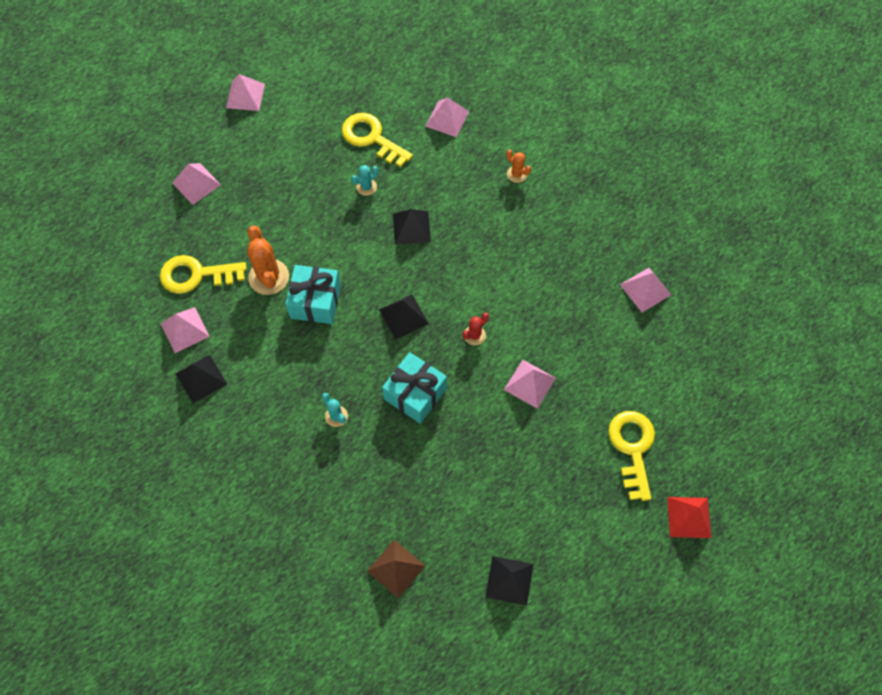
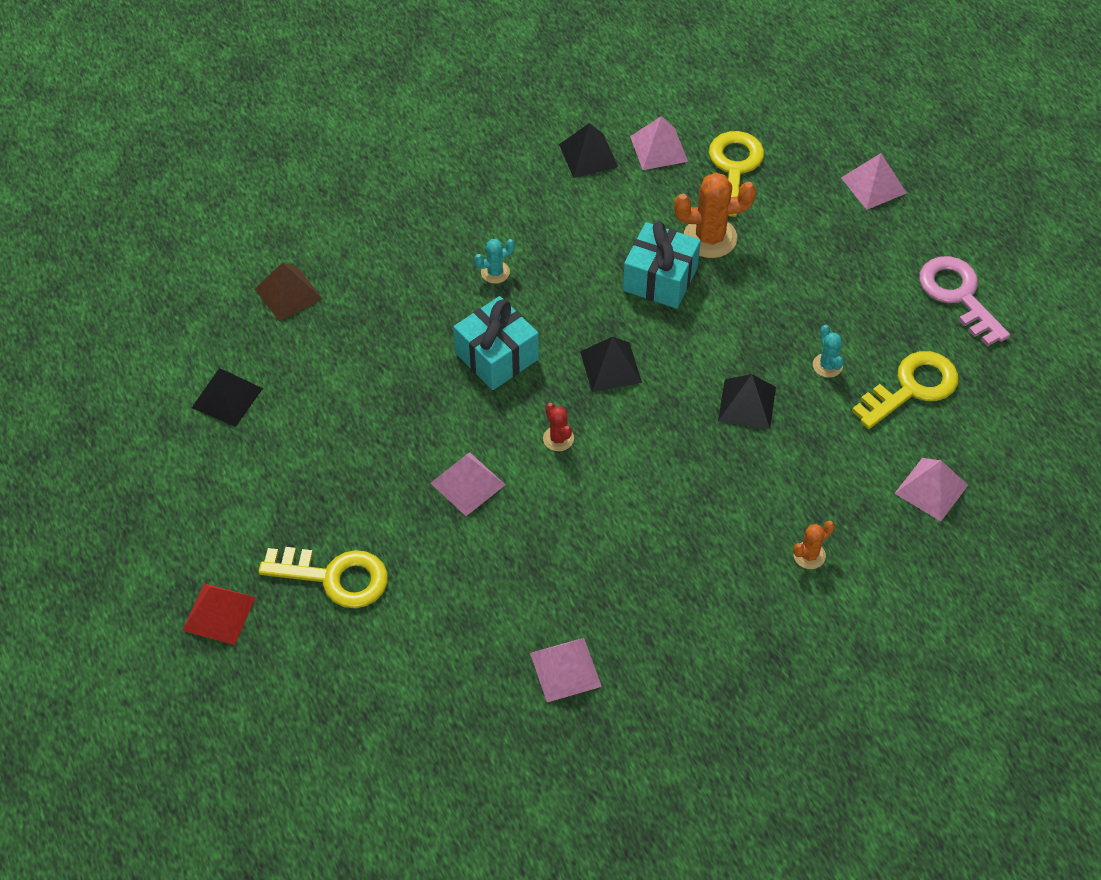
camera: 105 degrees right, 10 degrees down
(245, 95) = (1015, 256): pink pyramid -> none
(287, 122) = (958, 295): none -> pink key

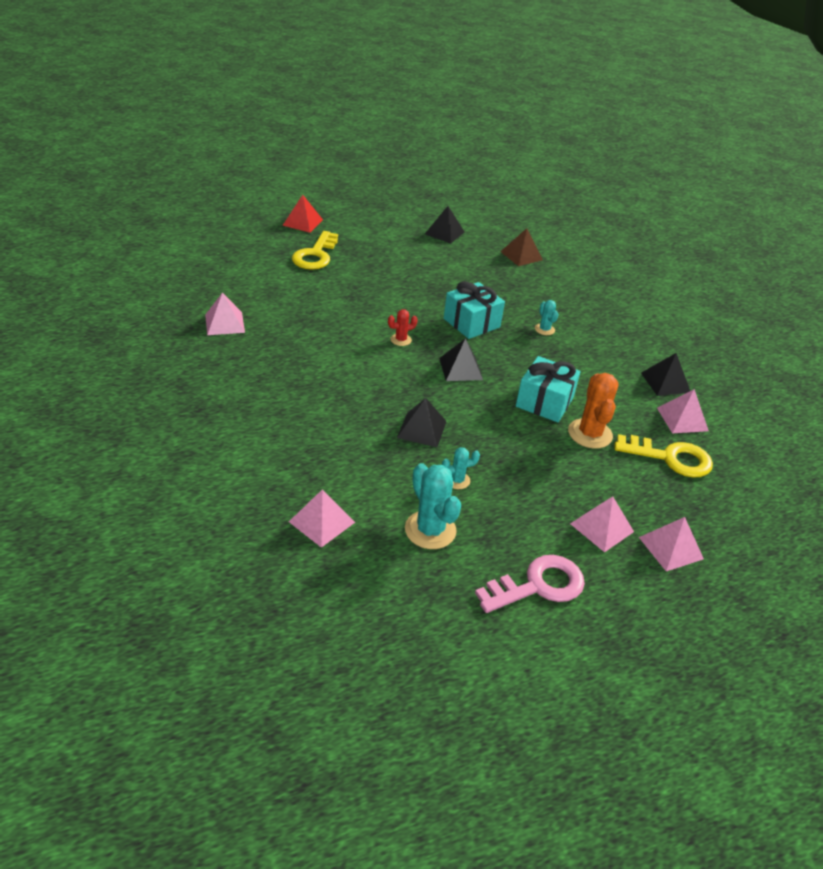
camera: 90 degrees right, 15 degrees down
(468, 484) = (371, 302): pink pyramid -> pink pyramid (601, 527)
(809, 555) = (277, 440): orange cactus -> none
(912, 388) = (430, 530): yellow key -> turquoise cactus

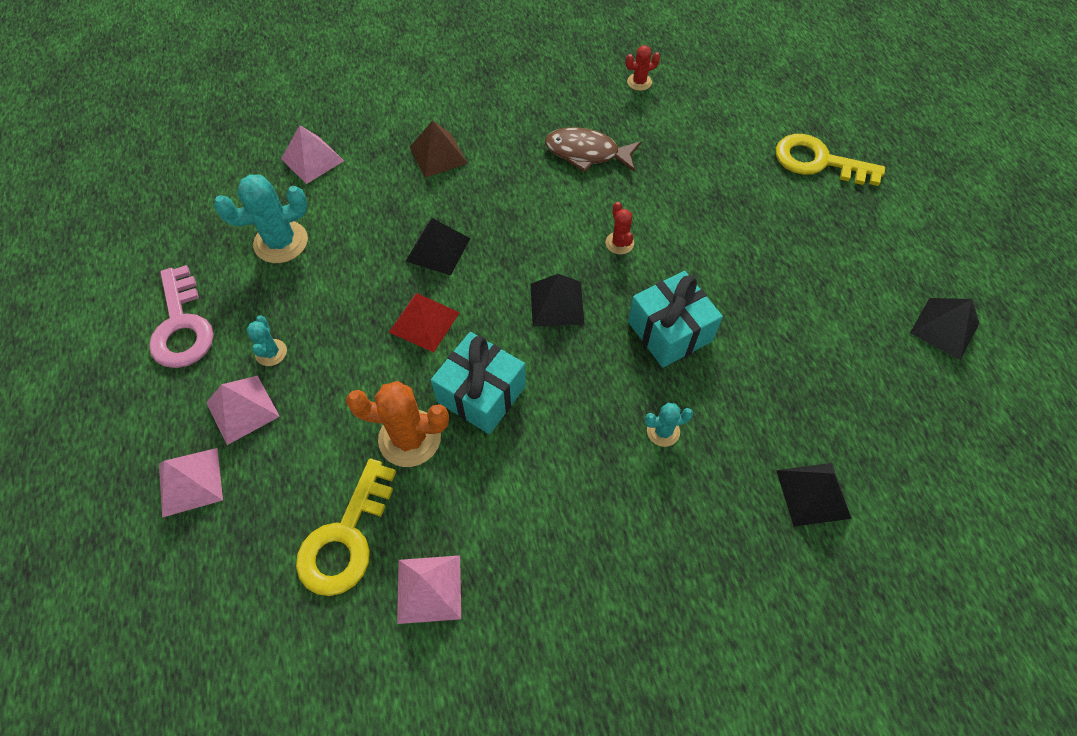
camera: 100 degrees right, 20 degrees up
(224, 323) = (639, 82): pink pyramid -> red cactus
(303, 222) = (910, 149): red pyramid -> red pyramid (424, 322)
(309, 352) = (587, 153): none -> brown fish
(457, 480) = (348, 274): turquoise cactus -> turquoise cactus (271, 352)
(521, 255) = (901, 441): brown pyramid -> brown pyramid (438, 155)
(665, 382) = (524, 593): black pyramid -> black pyramid (813, 493)

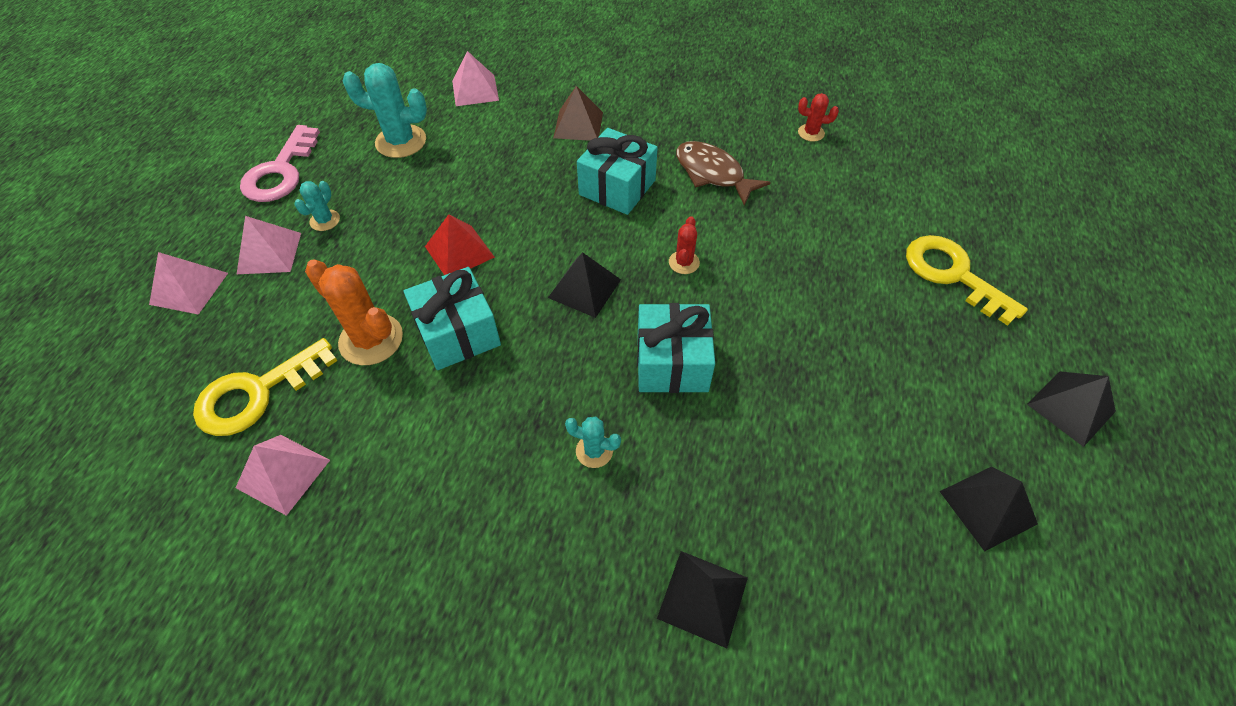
camera: 30 degrees right, 5 degrees down
(438, 249) = (517, 199): black pyramid -> black pyramid (1070, 407)
(517, 200) = (617, 187): none -> turquoise gift

